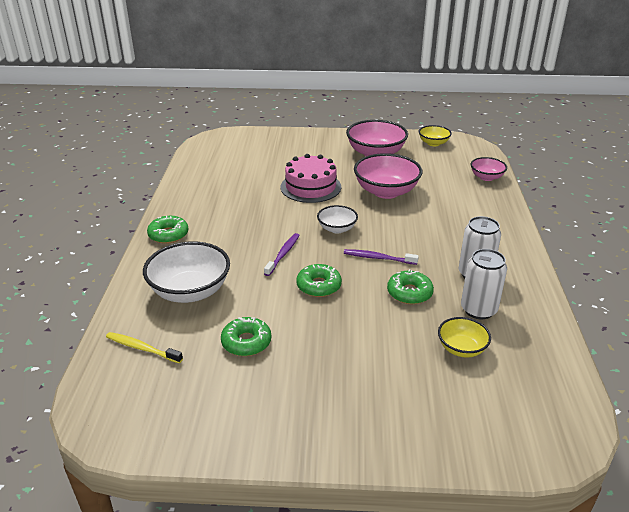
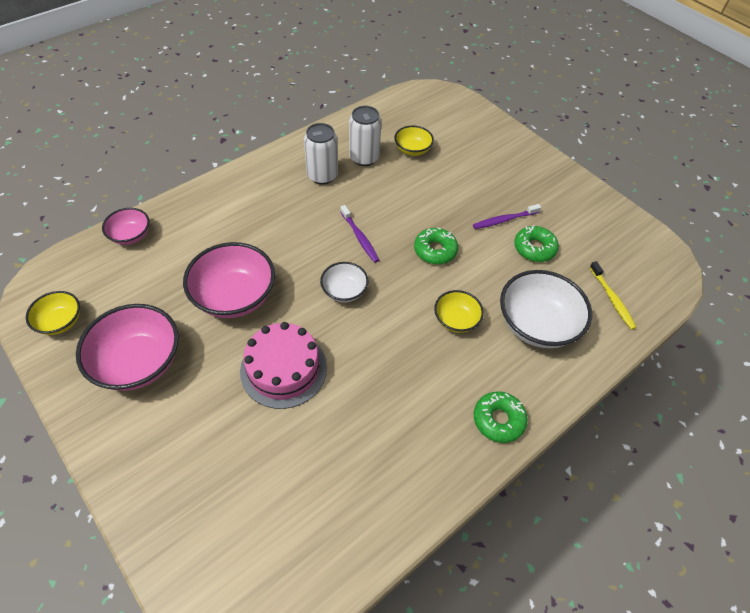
camera: 135 degrees left, 20 degrees up
(249, 259) = (456, 320): none -> yellow bowl
(283, 254) = (423, 301): purple toothbrush -> purple toothbrush (504, 220)
(409, 293) = (384, 198): green donut -> none

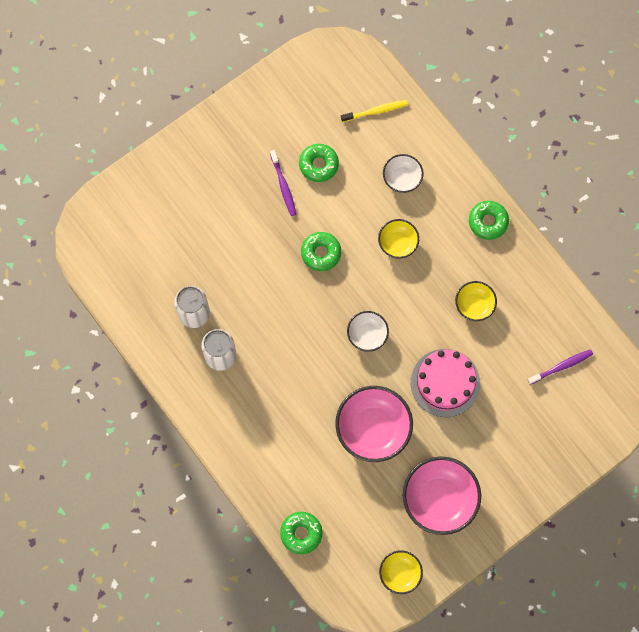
camera: 85 degrees left, 20 degrees up
(131, 235) = (301, 533): pink bowl -> green donut
(360, 237) = (305, 320): purple toothbrush -> purple toothbrush (561, 366)
(412, 150) = (182, 263): yellow bowl -> yellow bowl (474, 305)
(536, 324) = (402, 178): white bowl -> white bowl, size x0.55

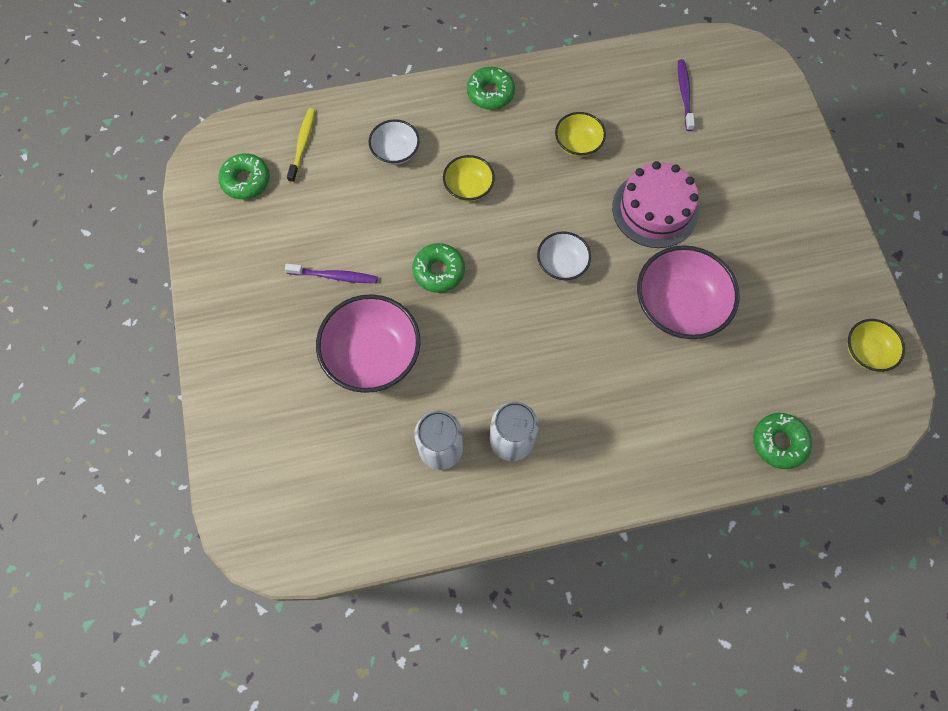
camera: 65 degrees left, 5 degrees down
(318, 165) = (331, 228): green donut -> green donut (246, 180)
(439, 499) = (790, 272): pink bowl -> pink bowl (372, 355)

